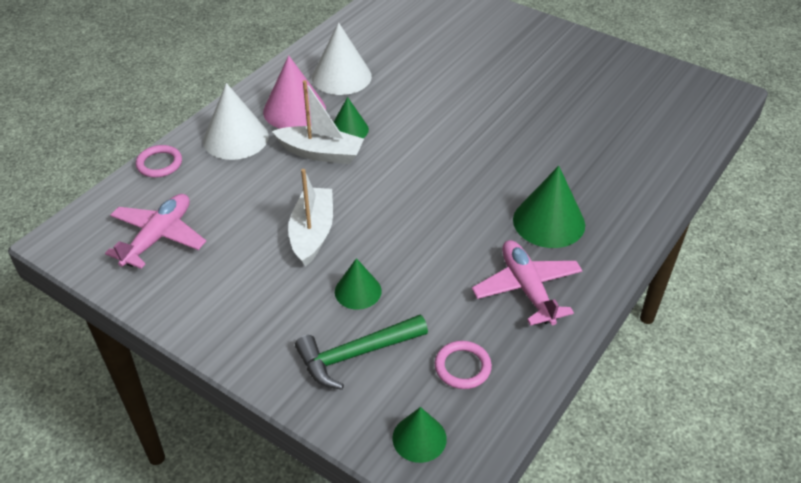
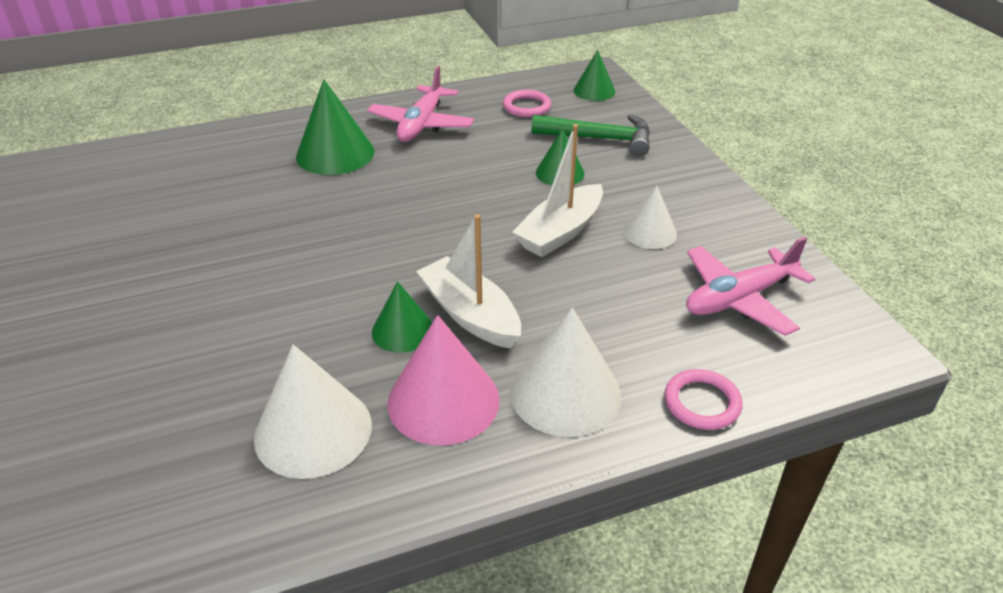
camera: 145 degrees left, 5 degrees down
(247, 264) = (649, 232): none -> white cone

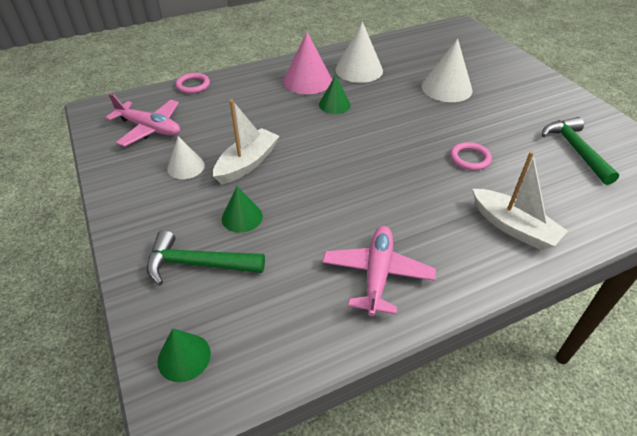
camera: 175 degrees right, 5 degrees up
(70, 225) = (575, 150): none -> green hammer
(335, 153) = (440, 227): green cone -> none
(470, 314) = (301, 113): white boat -> white boat (513, 227)
(526, 107) = (269, 314): pink ring -> pink ring (470, 158)
(565, 393) = (253, 85): white cone -> white cone (446, 88)
(739, 298) = (149, 128): pink plane -> pink plane turned 60 degrees clockwise

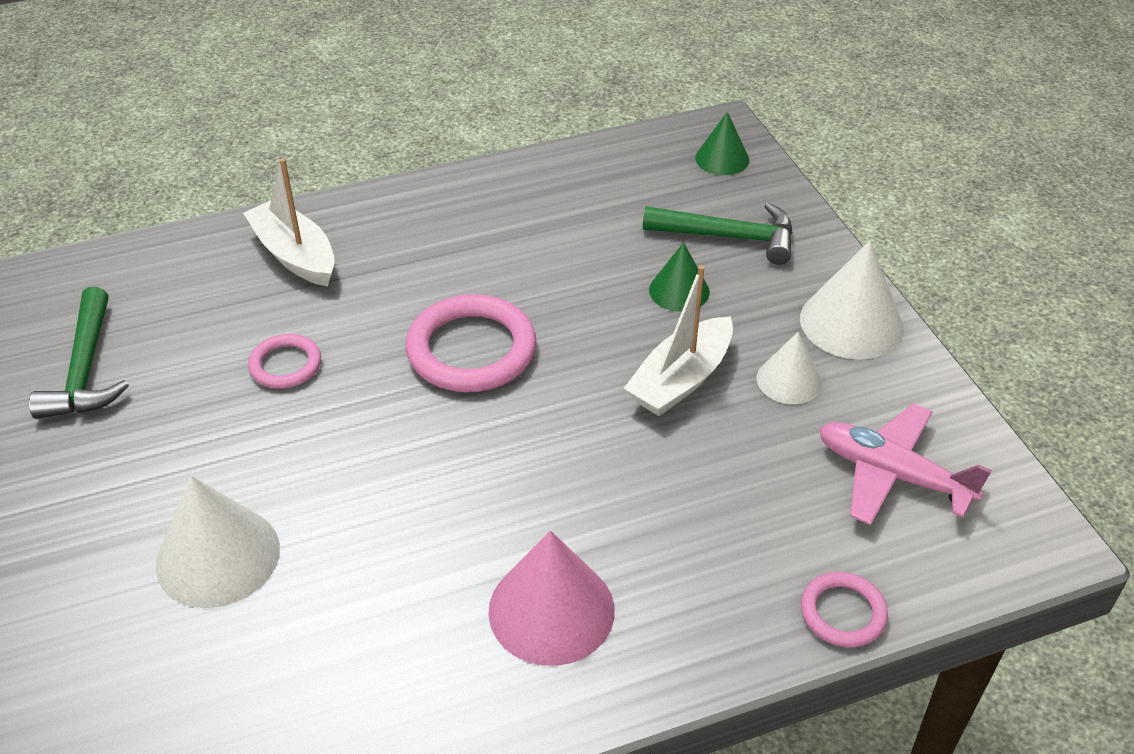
camera: 175 degrees left, 0 degrees up
(334, 104) = (499, 518): green cone -> none
(359, 70) = (408, 647): white cone -> white cone (851, 323)
(369, 172) = (471, 350): none -> pink ring
(377, 274) = (502, 214): pink plane -> none

